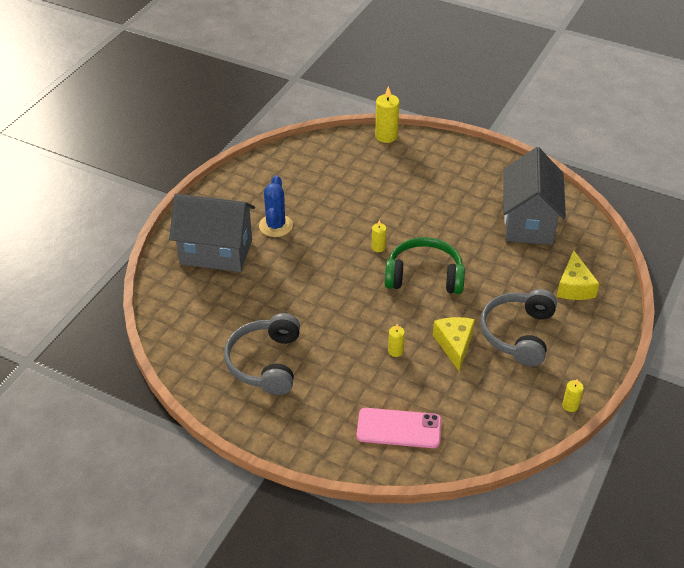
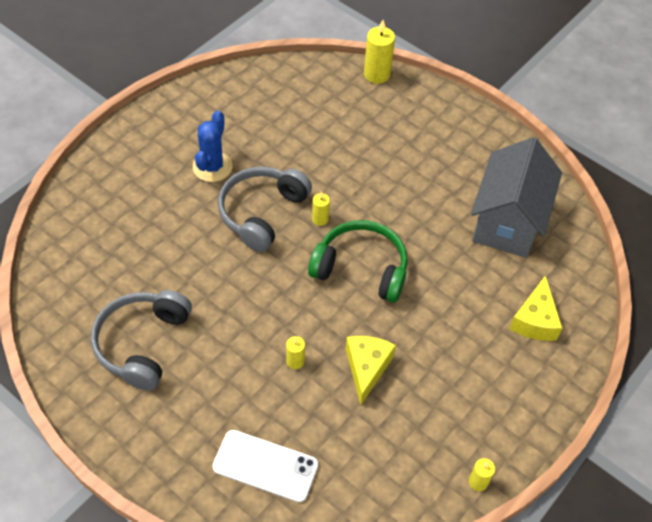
camera: 10 degrees right, 10 degrees up
(216, 252) = (134, 187): grey house -> none
(399, 428) = (265, 466): pink phone -> white phone
(518, 334) = (447, 370): grey headphones -> grey headphones (262, 213)

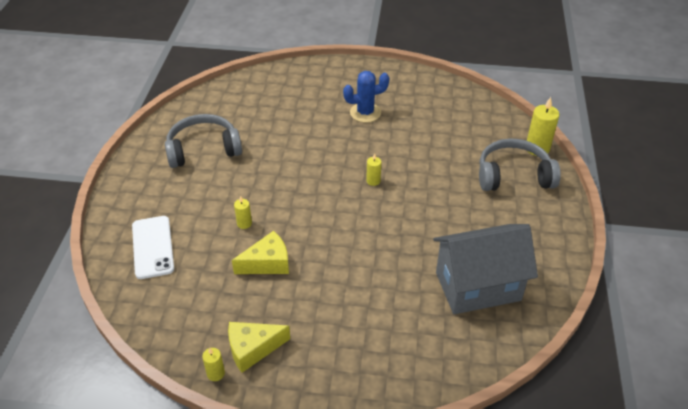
camera: 60 degrees right, 10 degrees down
(262, 213) = (350, 152): grey headphones -> grey headphones (513, 176)
(361, 269) = (350, 221): green headphones -> none
(534, 320) = (395, 347): yellow cheese -> yellow cheese (252, 349)

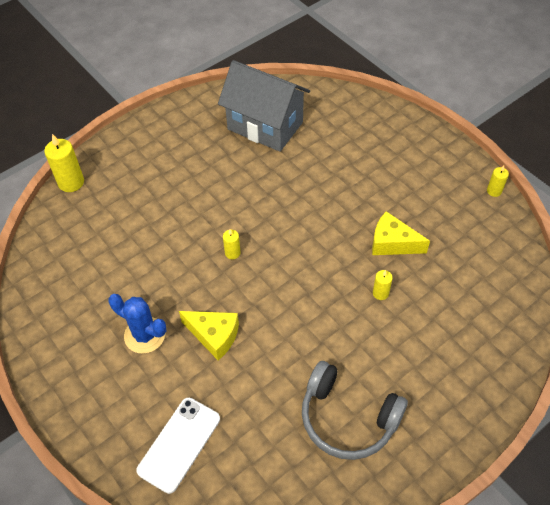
camera: 135 degrees left, 10 degrees up
(152, 247) = (478, 328): white phone -> white phone (179, 444)
(252, 349) = (456, 189): yellow cheese -> yellow cheese (214, 336)
(513, 176) = (125, 175): grey headphones -> none

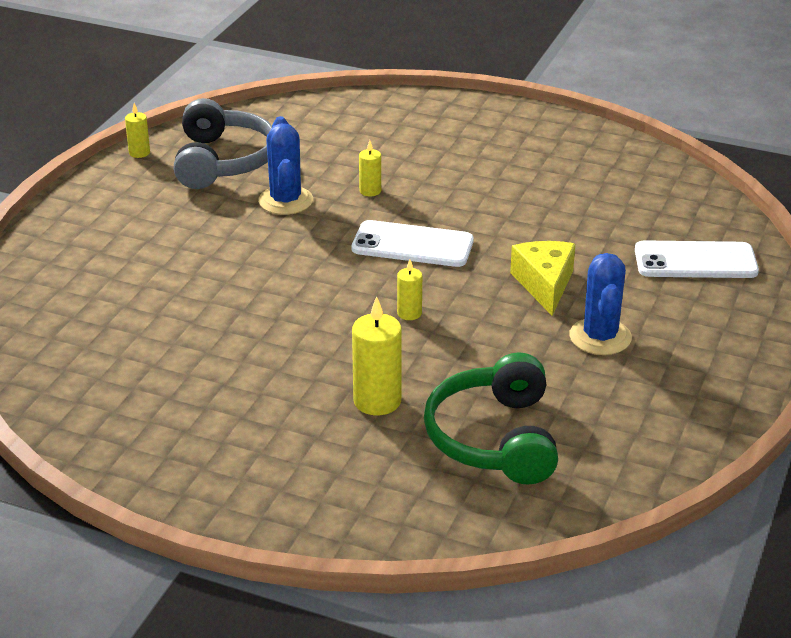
camera: 120 degrees left, 20 degrees down
(71, 182) = (417, 534): yellow candle -> yellow candle (377, 401)
(105, 241) = (495, 438): none -> green headphones
(265, 126) = (132, 367): grey house -> none
(301, 287) = (412, 245): none -> white phone
(348, 418) = (547, 172): grey headphones -> grey headphones (222, 161)
(392, 243) = (285, 201): yellow cheese -> blue cactus

